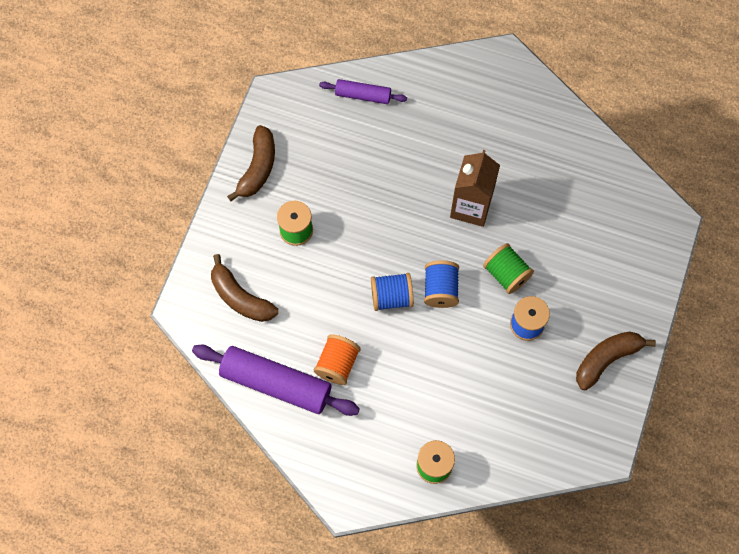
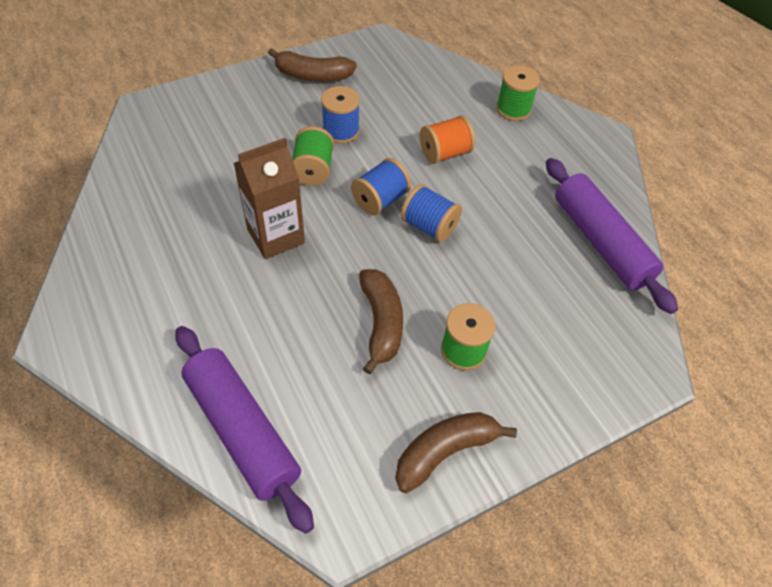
camera: 140 degrees left, 15 degrees down
(240, 297) = (579, 334): brown banana -> brown banana (381, 323)
(337, 364) = (529, 216): orange spool -> orange spool (445, 153)
(363, 95) = (242, 430): purple rolling pin -> purple rolling pin, size x1.83

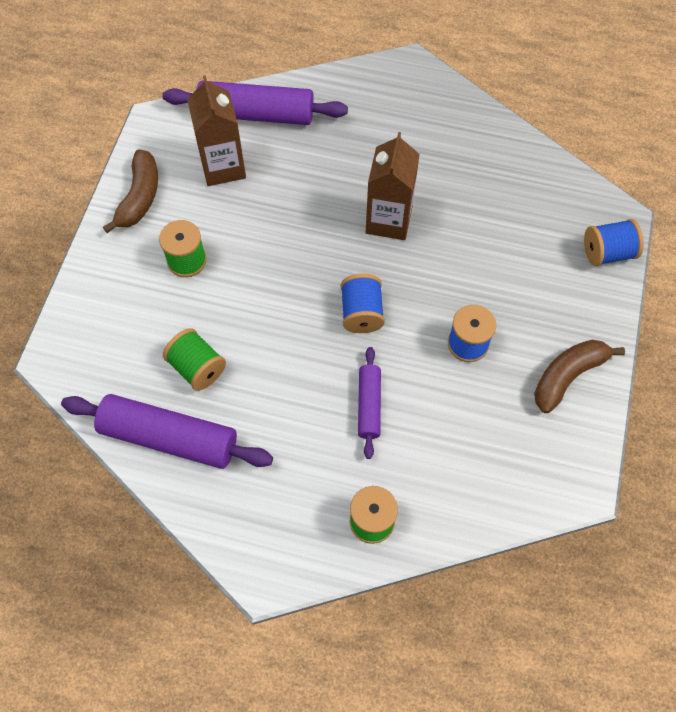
camera: 135 degrees right, 10 degrees up
(313, 170) = (437, 290): green spool -> green spool (197, 367)
(338, 406) = (223, 167): none -> brown carton
(381, 323) = (254, 230): brown banana -> none
(429, 226) = (304, 326): blue spool -> blue spool (607, 253)
(445, 153) = (369, 405): orange spool -> purple rolling pin

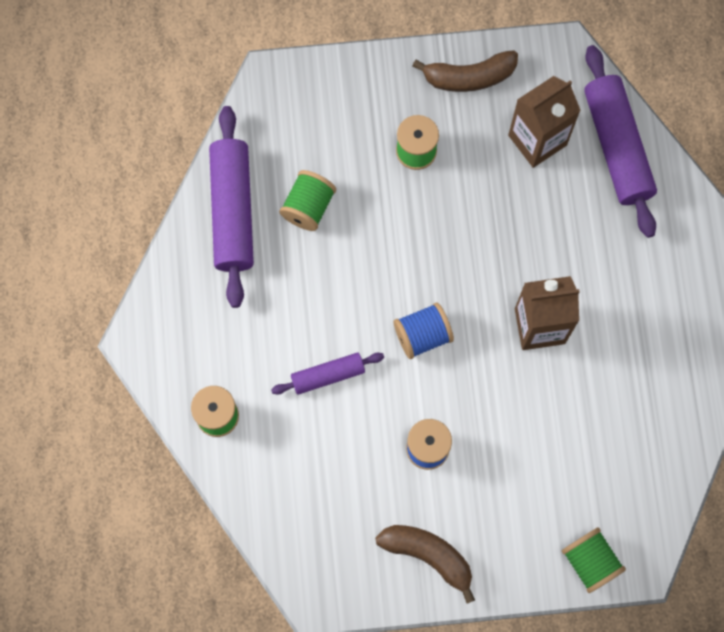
camera: 70 degrees right, 10 degrees up
(607, 253) = (590, 562): blue spool -> green spool

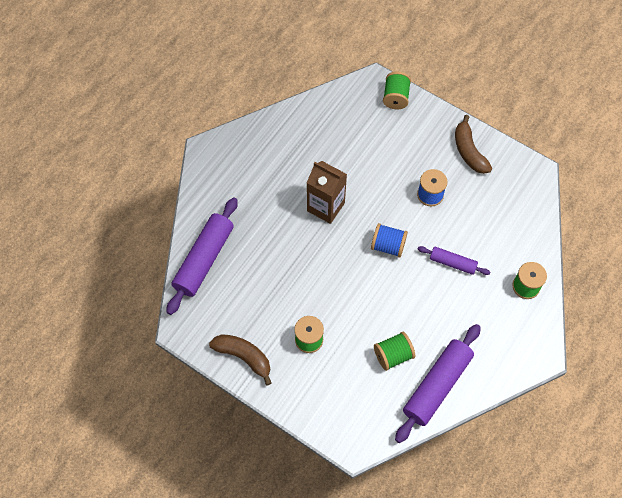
camera: 140 degrees left, 10 degrees down
(537, 140) = (240, 294): brown carton -> none

